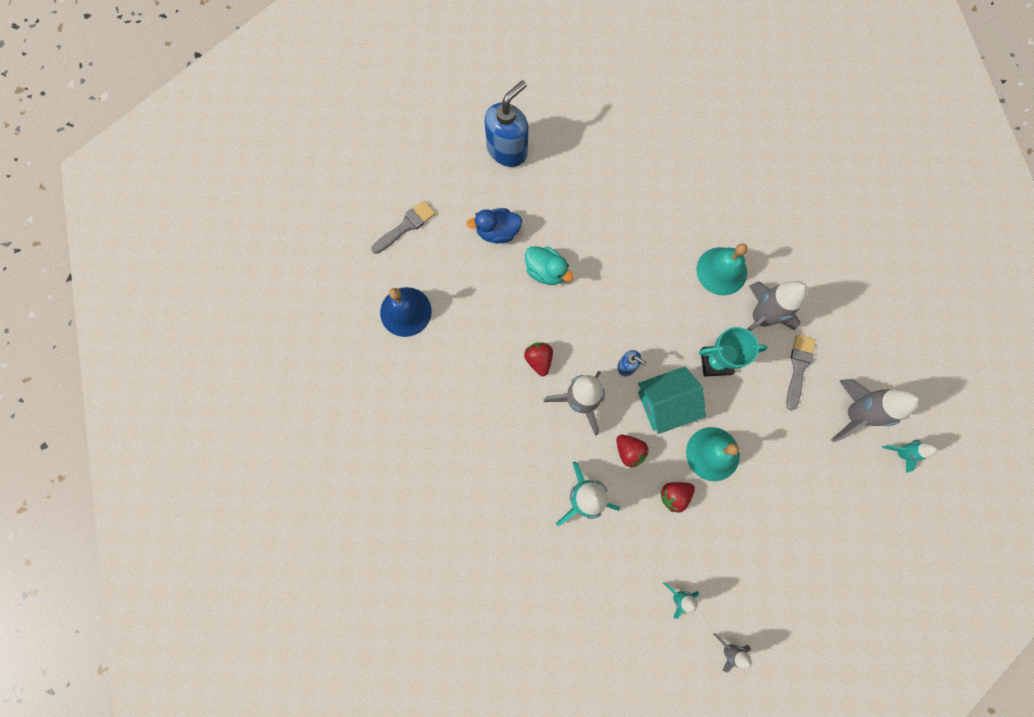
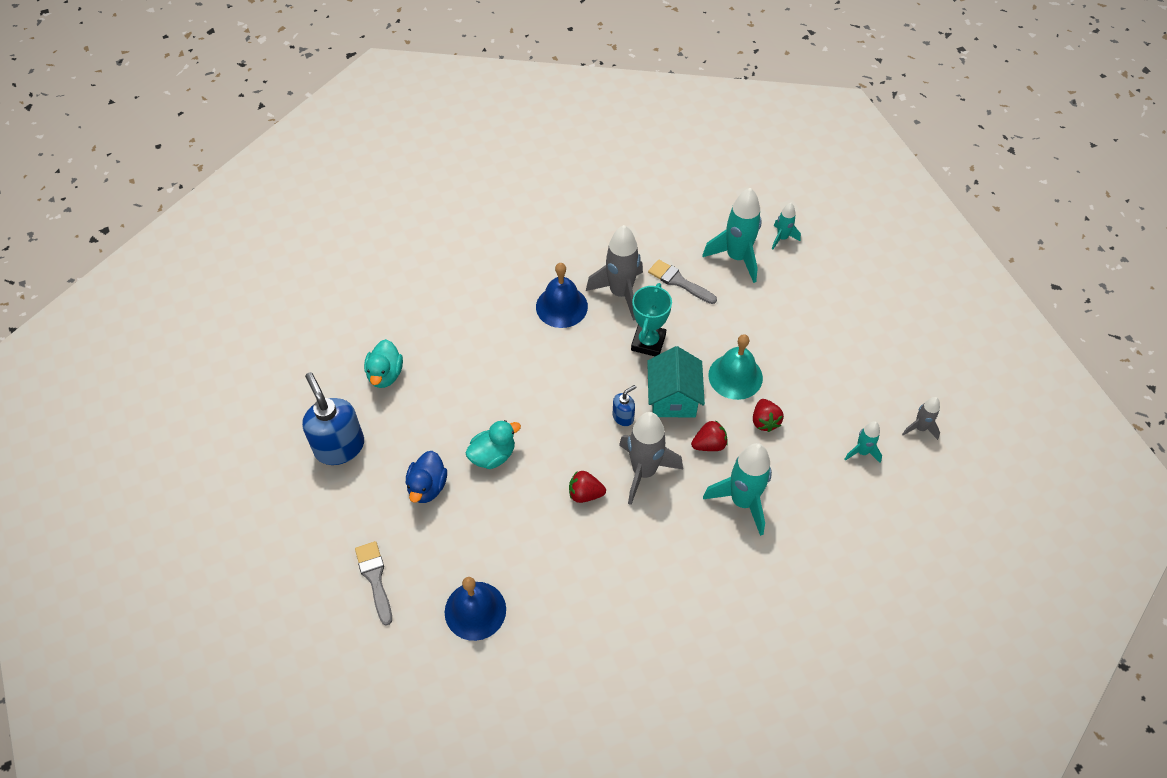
camera: 70 degrees left, 20 degrees down
(588, 154) = (385, 374): none -> turquoise duck
(721, 271) = (561, 306): turquoise bell -> blue bell
(854, 414) = (736, 257): grey rocket -> turquoise rocket

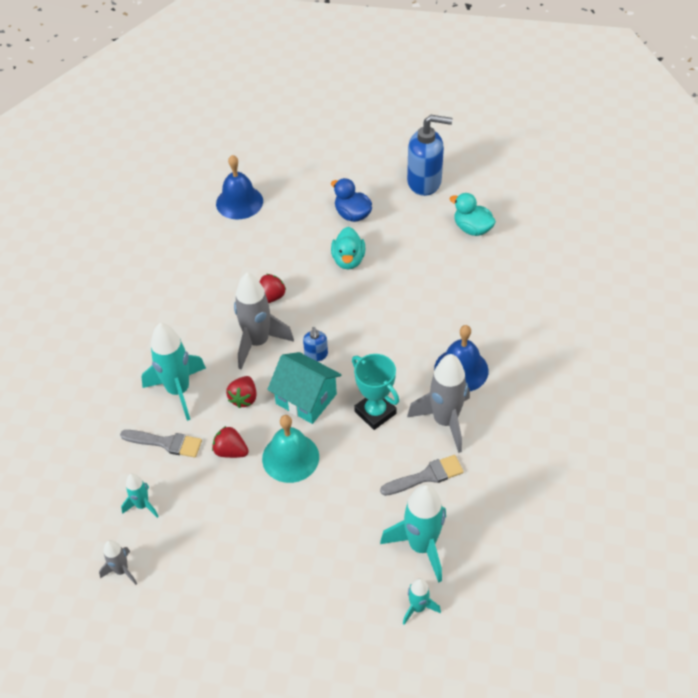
camera: 125 degrees right, 5 degrees down
(375, 578) = (306, 164): grey brush -> grey brush (166, 443)

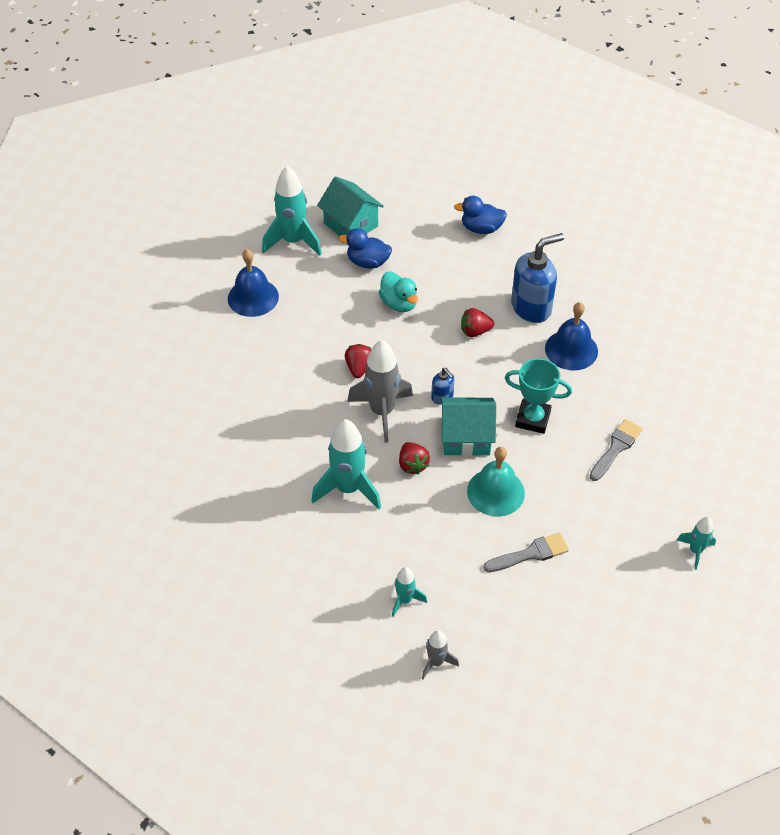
camera: 35 degrees left, 0 degrees up
(166, 443) = (377, 538): grey brush -> grey brush (530, 554)
(231, 451) = (441, 514): red strawberry -> red strawberry (475, 331)
(365, 178) = (351, 225): none -> turquoise house
(421, 546) = (658, 503): turquoise rocket -> turquoise rocket (293, 241)
(425, 182) = (407, 206): blue soap dispenser -> blue soap dispenser (531, 307)
(445, 421) = (593, 397): grey rocket -> none
(472, 228) = (481, 228): turquoise duck -> blue duck

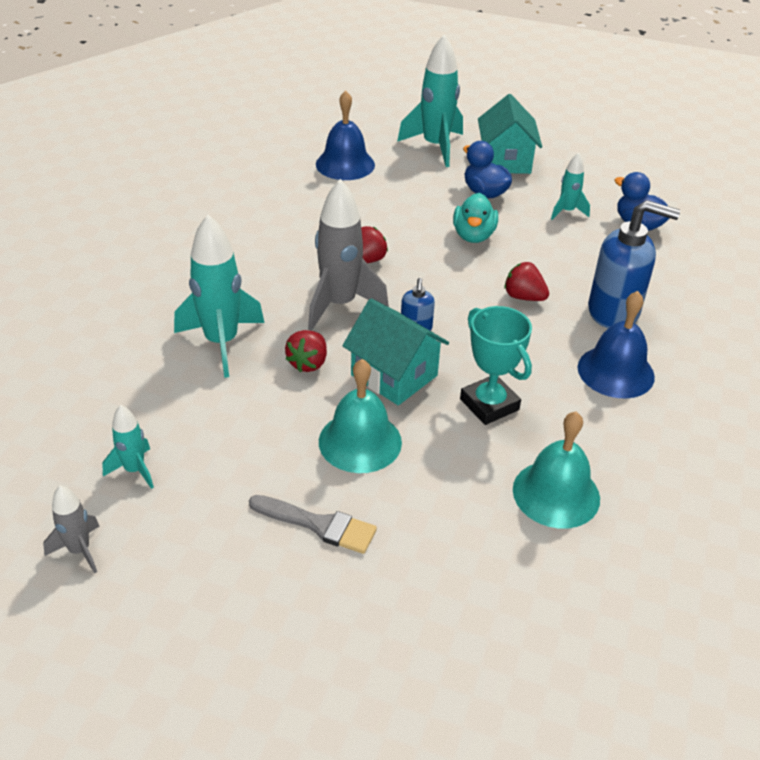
camera: 40 degrees right, 10 degrees down
(616, 448) = (556, 493): grey brush -> turquoise bell
(695, 551) = (528, 676): turquoise rocket -> turquoise rocket (567, 211)

